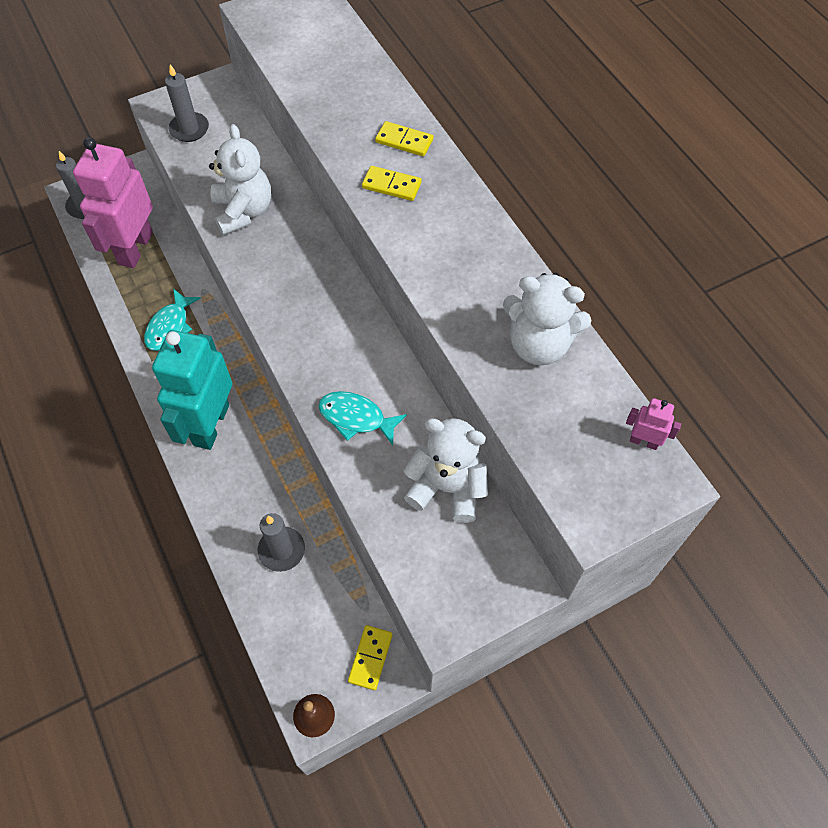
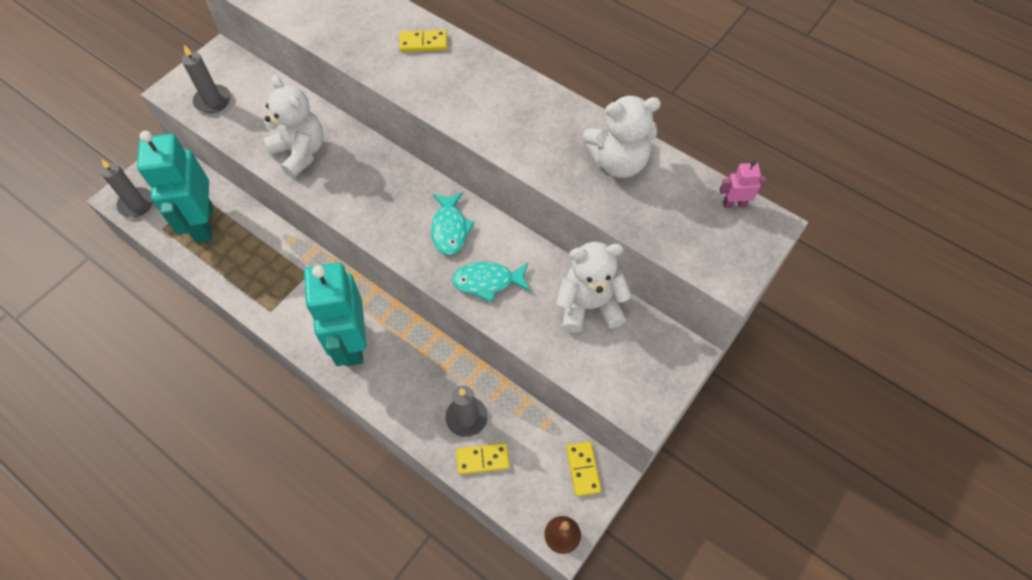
camera: 25 degrees left, 0 degrees up
(135, 248) = (203, 223): pink robot -> turquoise robot
(170, 326) = (271, 276): turquoise fish -> turquoise fish (450, 229)
(391, 185) = (433, 81): yellow domino -> yellow domino (482, 459)

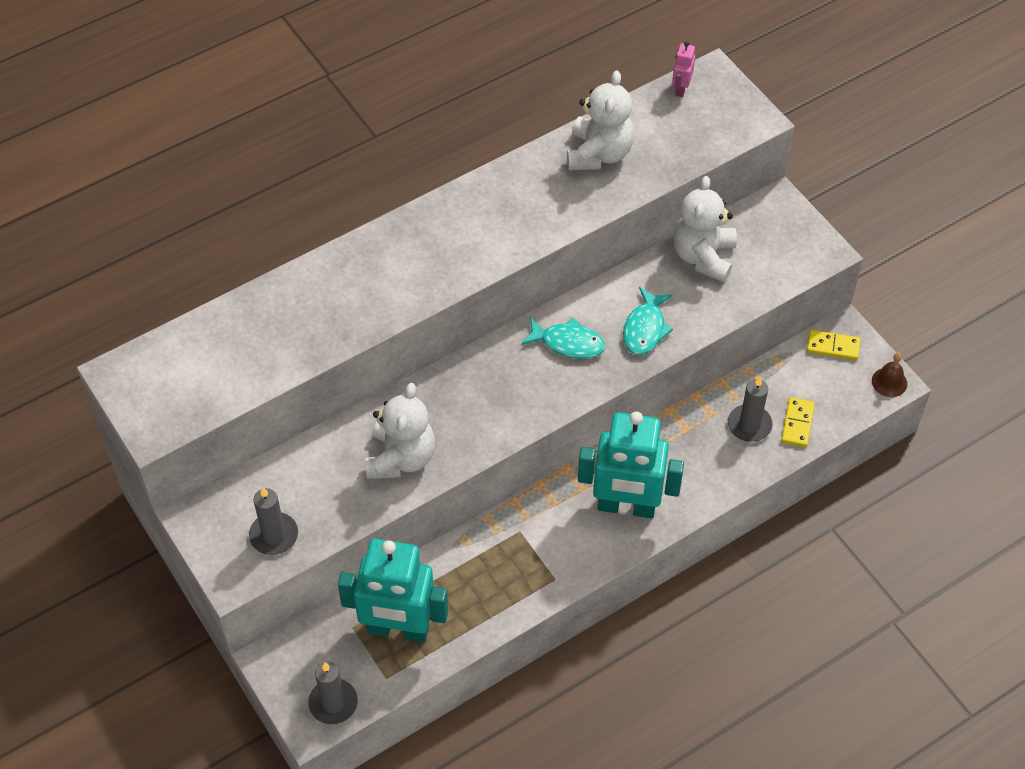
camera: 70 degrees left, 5 degrees down
(300, 152) = (401, 458): white teddy bear -> white teddy bear turned 120 degrees clockwise
(423, 43) = (364, 264): yellow domino -> none

